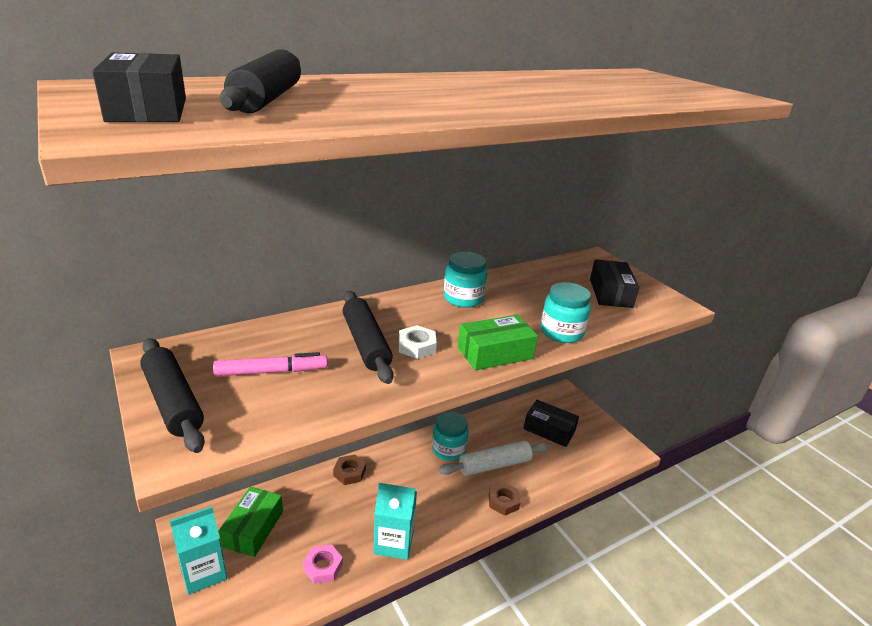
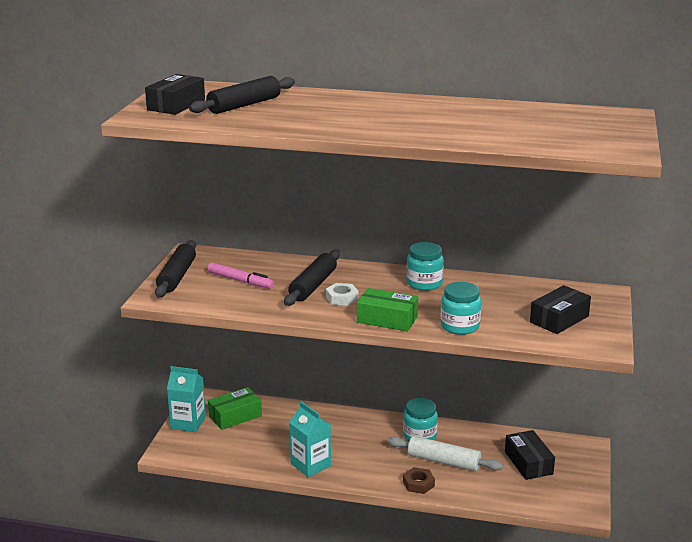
camera: 45 degrees right, 5 degrees down
(323, 567) = (253, 454): pink nut -> none
(349, 472) = (328, 415): brown nut -> none

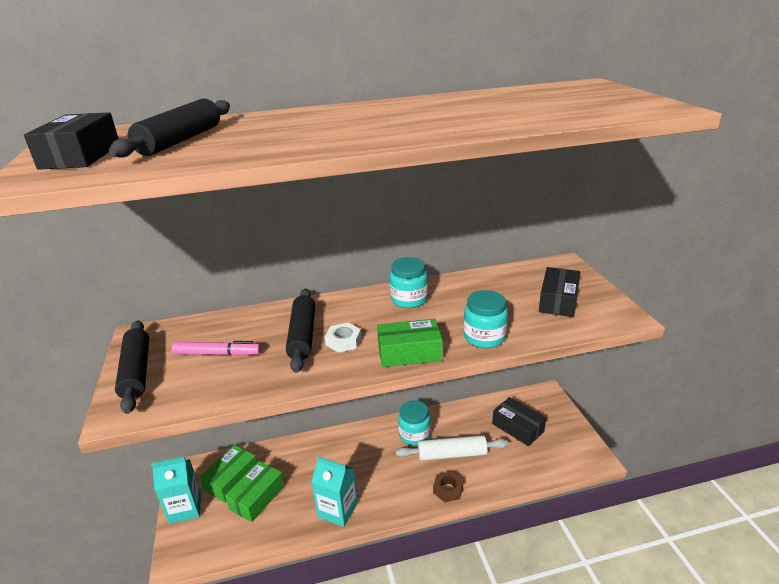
camera: 25 degrees left, 5 degrees up
(249, 435) = (257, 497): none -> green box

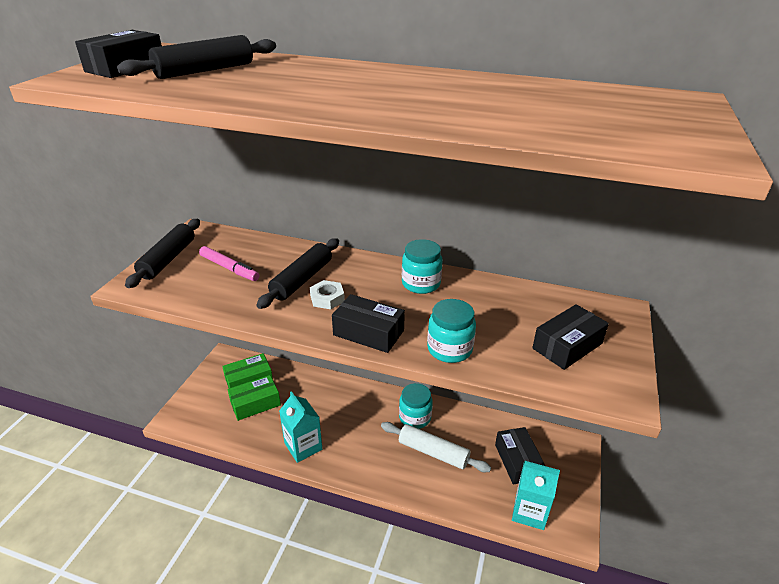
camera: 30 degrees right, 5 degrees up
(185, 508) = (204, 385): turquoise carton -> turquoise carton (529, 512)
(409, 352) = (368, 332): green box -> black box
(448, 489) = (404, 481): brown nut -> none

